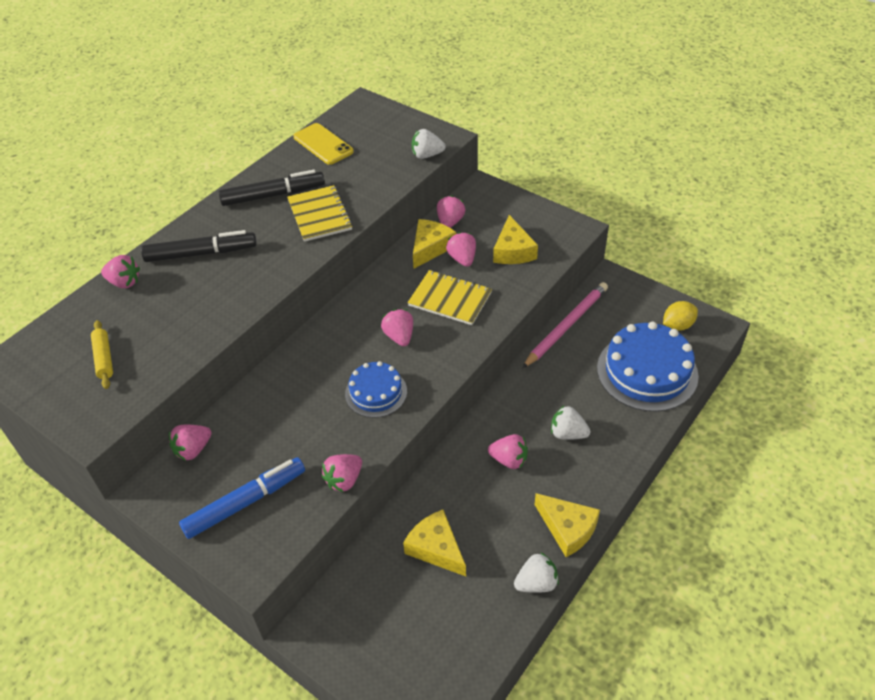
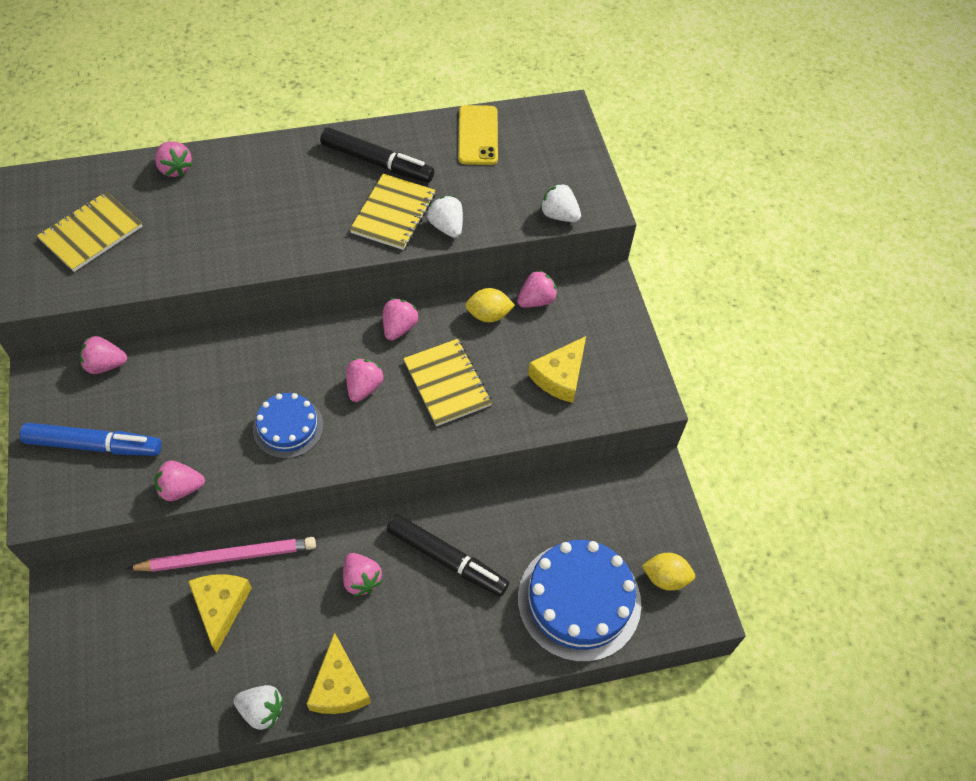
camera: 35 degrees right, 10 degrees up
(104, 358) = (91, 233): yellow rolling pin -> yellow notebook
(201, 253) = (259, 182): black marker -> black marker (447, 559)
(430, 247) = (488, 315): yellow cheese -> yellow lemon
(462, 259) = (504, 349): pink strawberry -> pink strawberry (399, 327)
(566, 326) = (557, 490): pink pencil -> pink pencil (228, 556)
(567, 433) = (437, 599): white strawberry -> white strawberry (446, 227)

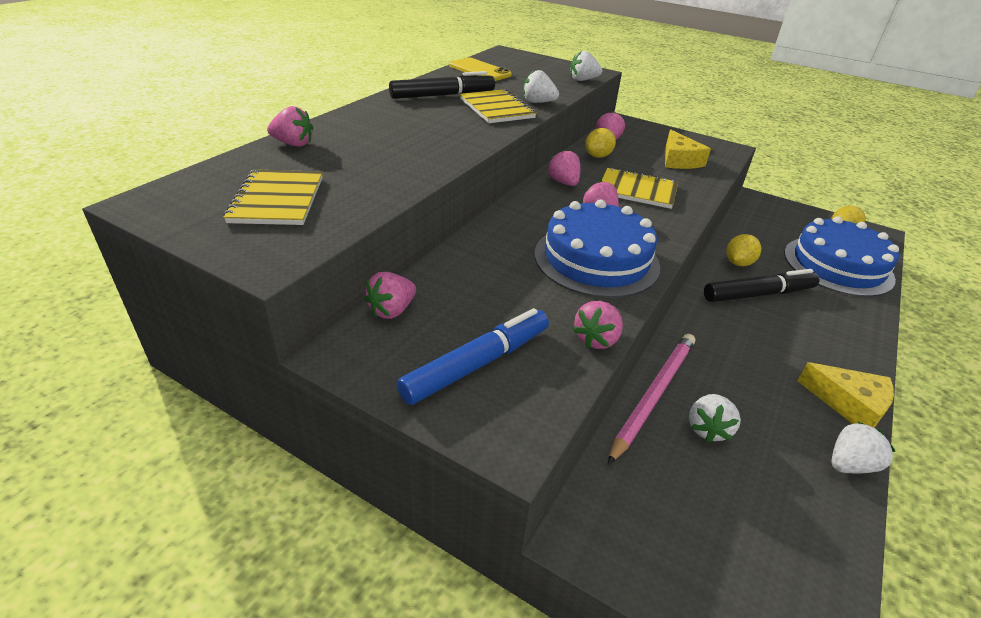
camera: 45 degrees left, 20 degrees down
(220, 607) = (707, 429): yellow cheese -> white strawberry
(288, 427) = (596, 259): blue cake -> blue cake, size x1.74
(361, 580) = (744, 339): pink strawberry -> none
(489, 520) = (738, 263): none -> yellow lemon

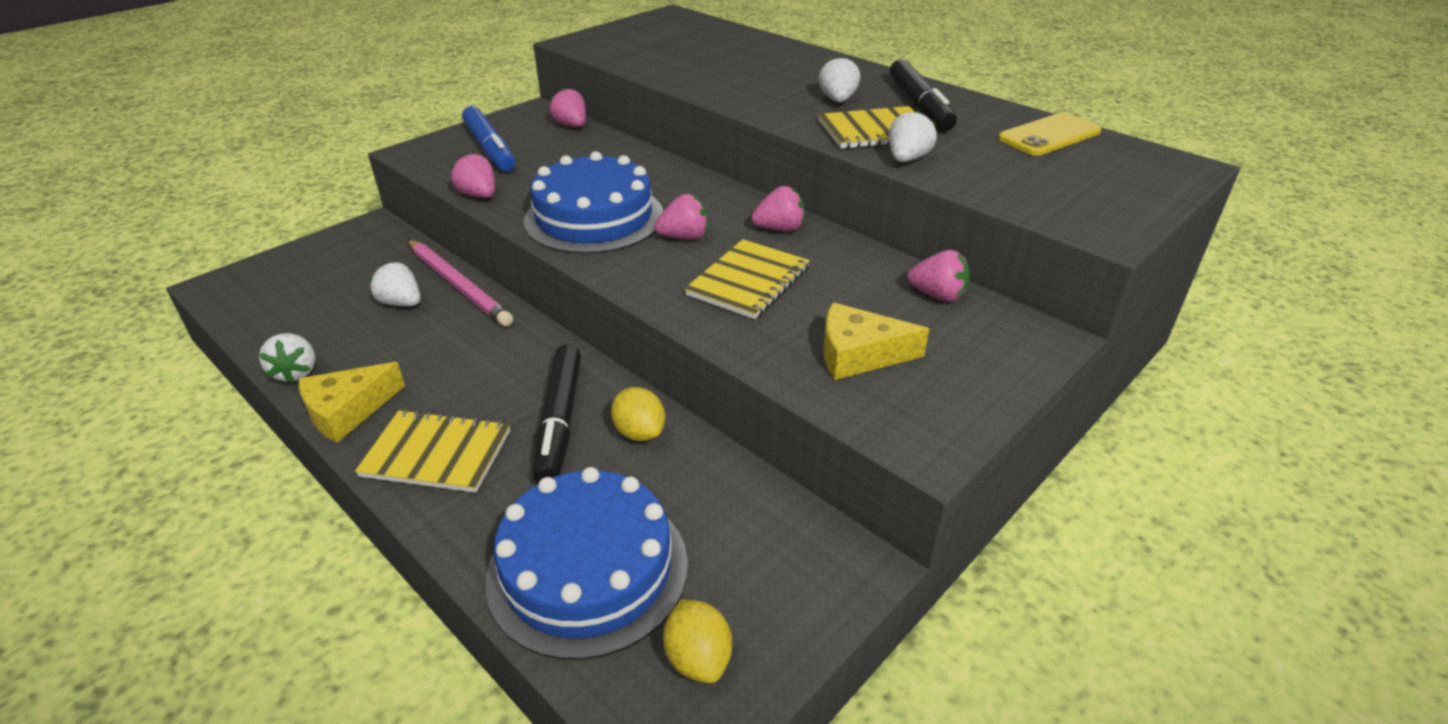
camera: 105 degrees right, 0 degrees up
(277, 200) = (660, 42): yellow notebook -> yellow notebook (437, 453)
(293, 144) = (767, 45): pink strawberry -> none
(583, 80) = (1042, 212): white strawberry -> white strawberry (838, 100)
(598, 156) = (871, 272): yellow lemon -> none

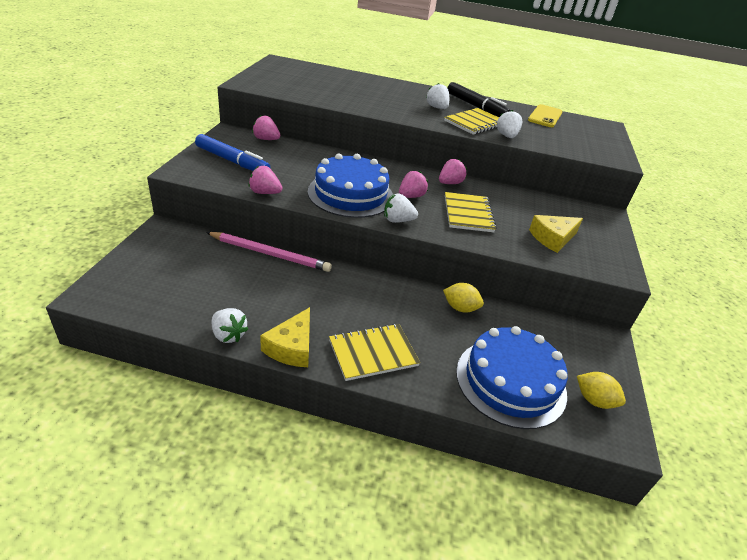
camera: 35 degrees left, 0 degrees up
(401, 303) = (246, 274): white strawberry -> white strawberry (397, 220)
(560, 421) = (417, 315): black marker -> none
(937, 295) = (550, 203): pink strawberry -> none

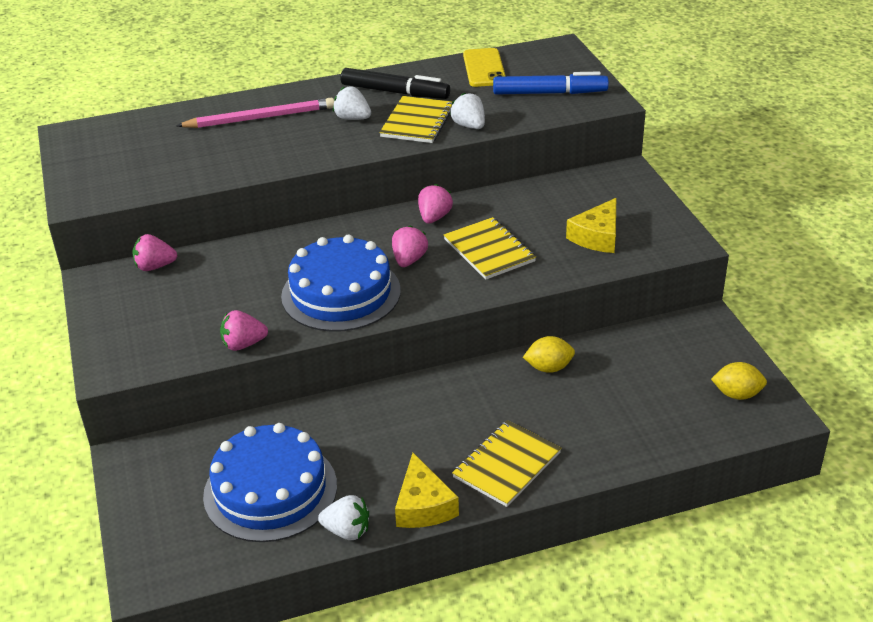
camera: 25 degrees left, 0 degrees up
(232, 161) = (153, 322): blue marker -> blue marker (549, 93)
(270, 254) = (291, 418): pink pencil -> pink pencil (260, 118)
(397, 220) = (425, 300): white strawberry -> none
(510, 381) = (654, 419): blue cake -> blue cake (270, 490)

